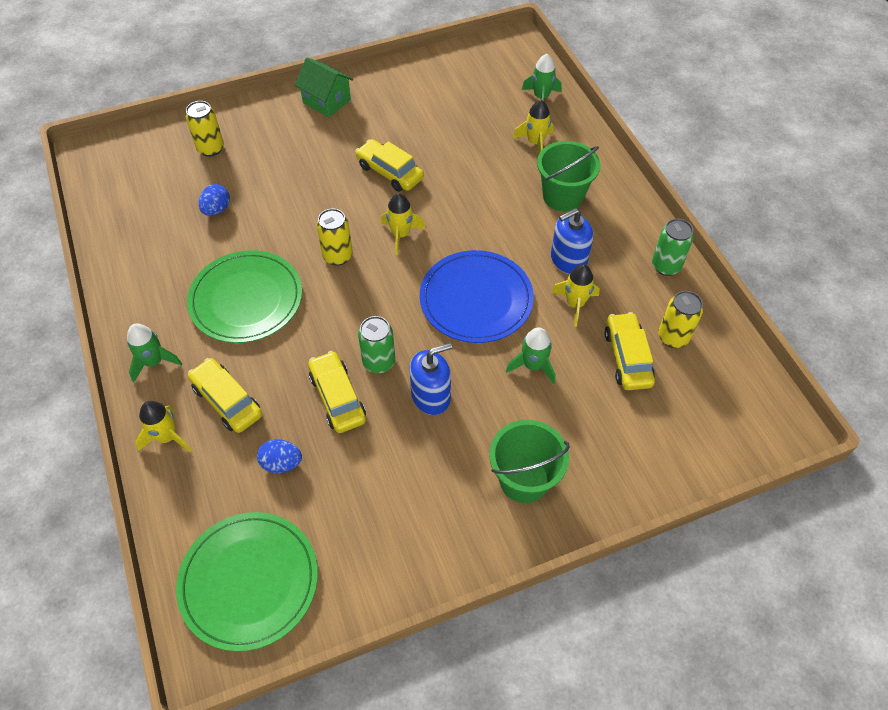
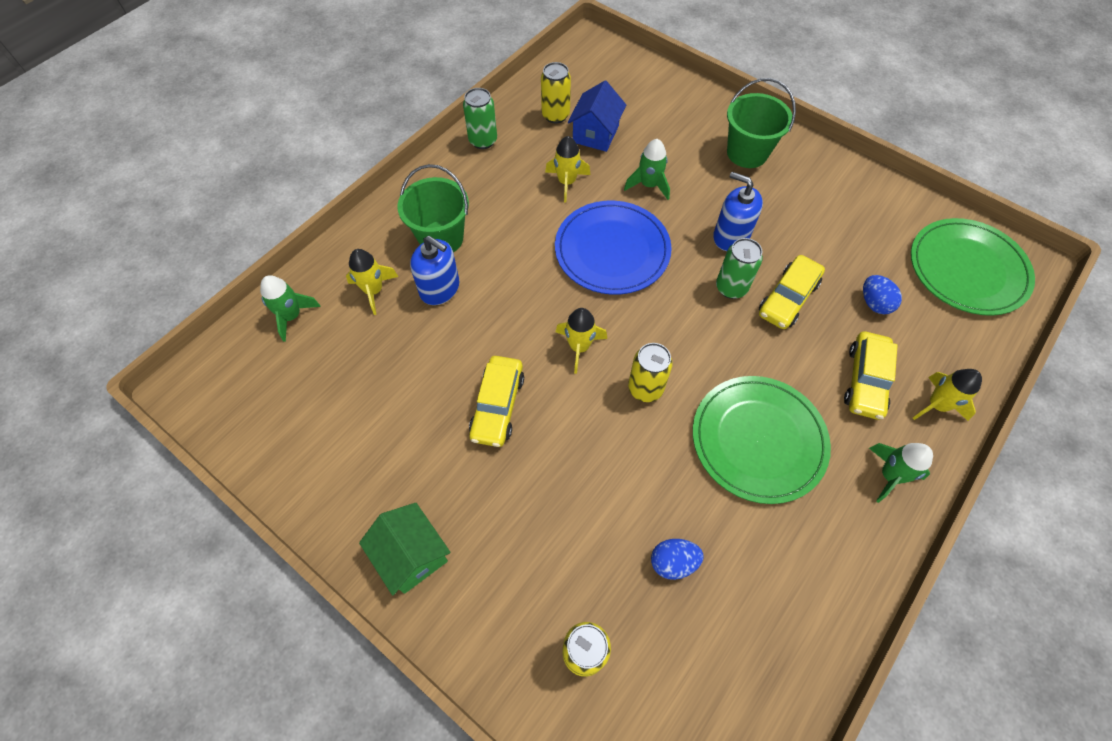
camera: 120 degrees left, 5 degrees up
(327, 101) = (412, 555): green house -> green house turned 45 degrees counterclockwise
(568, 260) = (520, 204): blue soap dispenser -> blue soap dispenser (440, 288)
(627, 357) = (595, 134): yellow car -> blue house

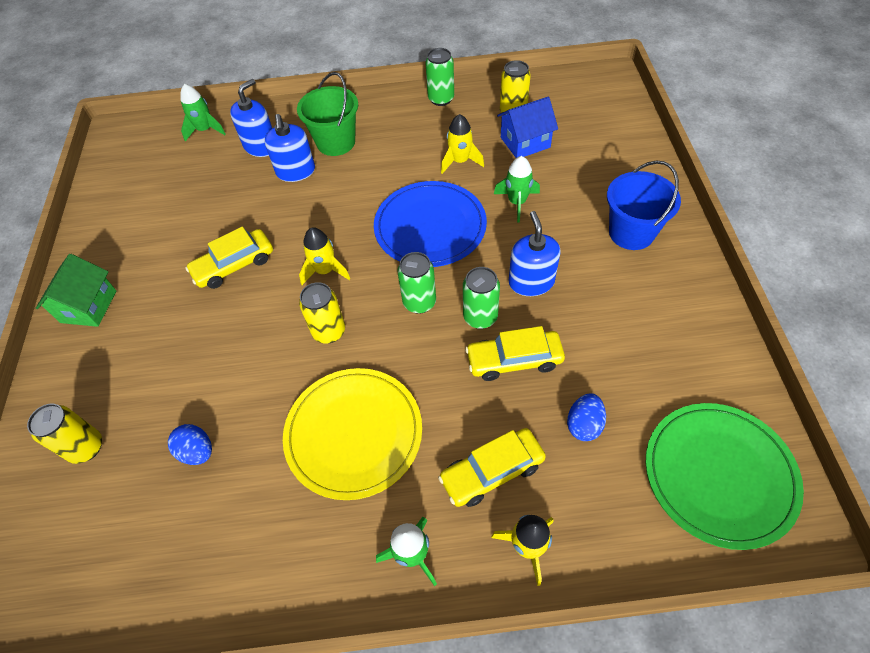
camera: 50 degrees right, 5 degrees down
(374, 291) = (261, 146): yellow rocket -> blue soap dispenser
(679, 312) = (419, 302): none -> green can
(747, 153) = (631, 232): green bucket -> blue bucket
(758, 440) = (354, 433): green plate -> yellow plate

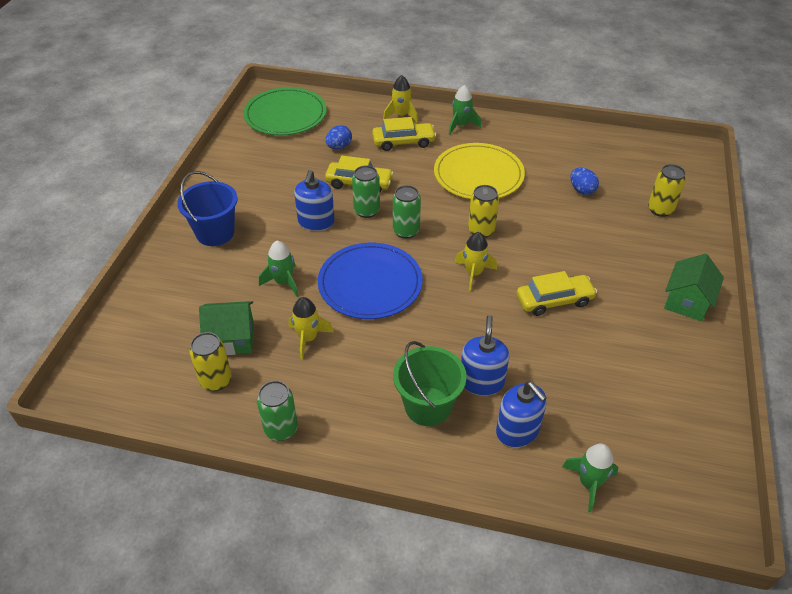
camera: 165 degrees left, 10 degrees down
(261, 146) = (517, 431): blue soap dispenser -> blue soap dispenser turned 90 degrees counterclockwise
(525, 142) = (232, 339): blue house -> green house

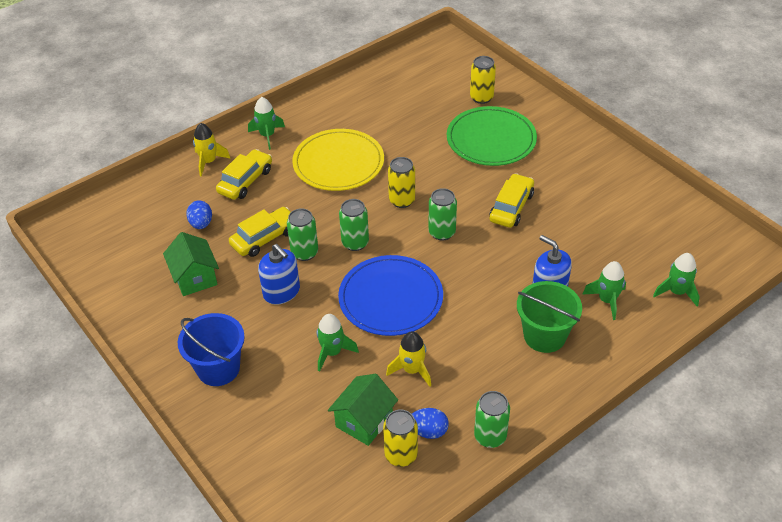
camera: 50 degrees left, 0 degrees up
(285, 115) = (109, 234): green plate -> green plate (491, 139)
(473, 273) = (442, 232): yellow rocket -> green can
(517, 431) = (607, 300): blue soap dispenser -> green rocket
(582, 190) = (419, 121): blue egg -> blue egg (428, 431)
(687, 302) = (575, 145): green house -> green house (195, 278)

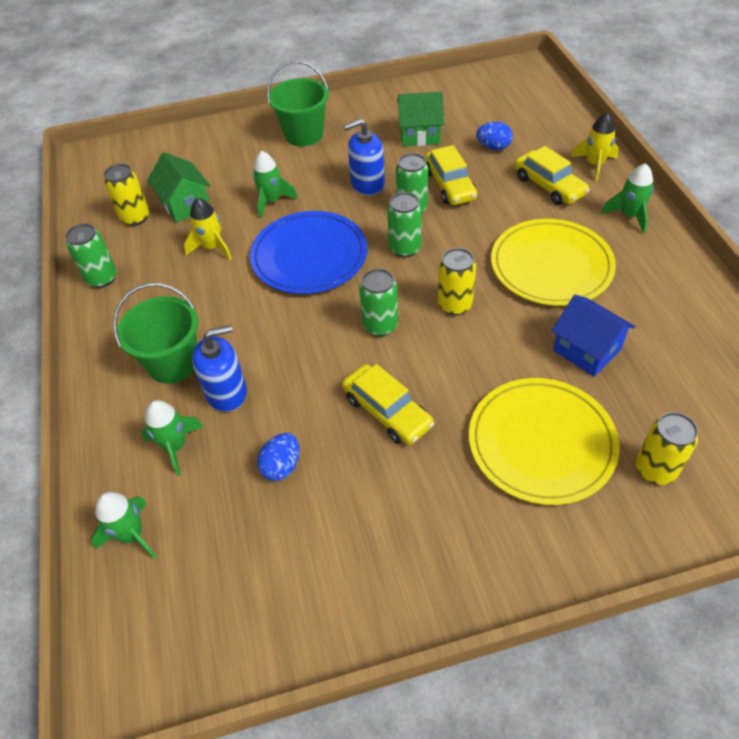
camera: 115 degrees right, 5 degrees up
(218, 368) = (304, 134): blue bucket -> green bucket
(409, 134) = (586, 350): none -> blue house
(428, 431) = (142, 240): blue egg -> blue egg (282, 466)
(491, 139) = (541, 442): green plate -> yellow plate

